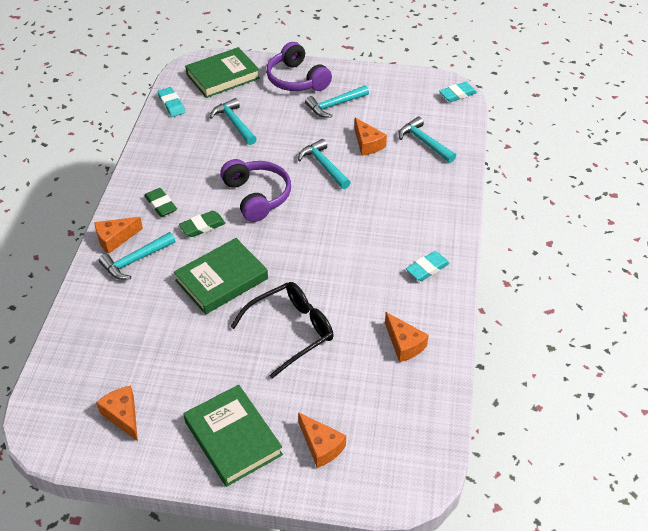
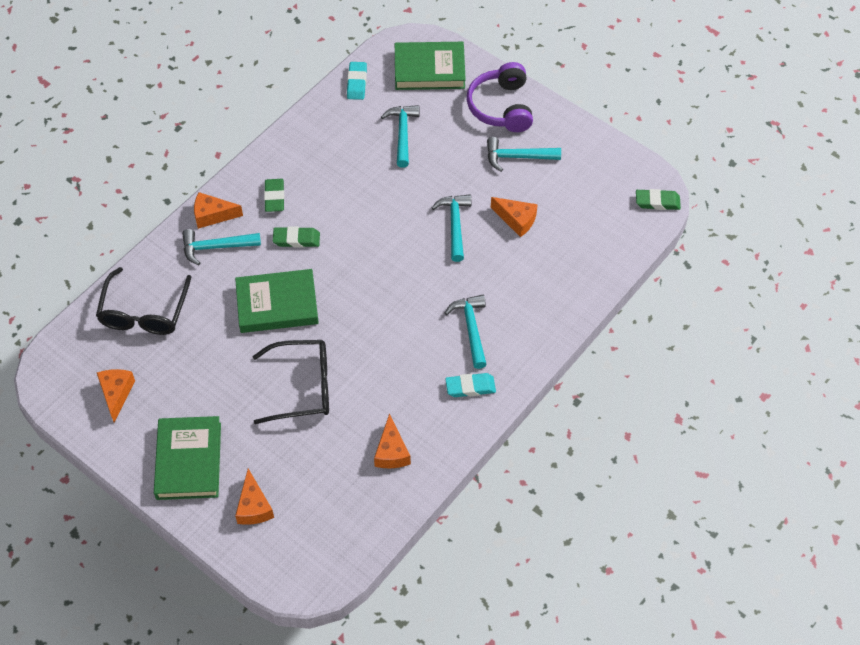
camera: 30 degrees right, 10 degrees up
(103, 337) = (144, 312): none -> black glasses
(257, 196) = (367, 230): purple headphones -> none
(367, 144) = (516, 220): orange cheese -> orange cheese turned 60 degrees counterclockwise
(424, 142) = (576, 245): turquoise hammer -> turquoise hammer (471, 329)
(457, 94) = (657, 202): turquoise eraser -> green eraser

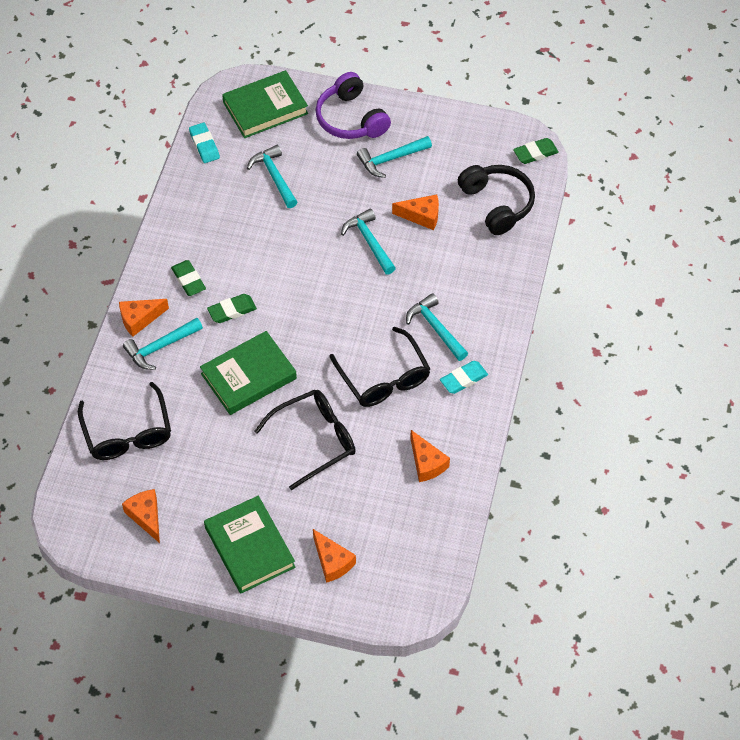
camera: 25 degrees left, 0 degrees up
(397, 355) = (384, 378): none -> black glasses
(594, 235) = (497, 204): none -> black headphones

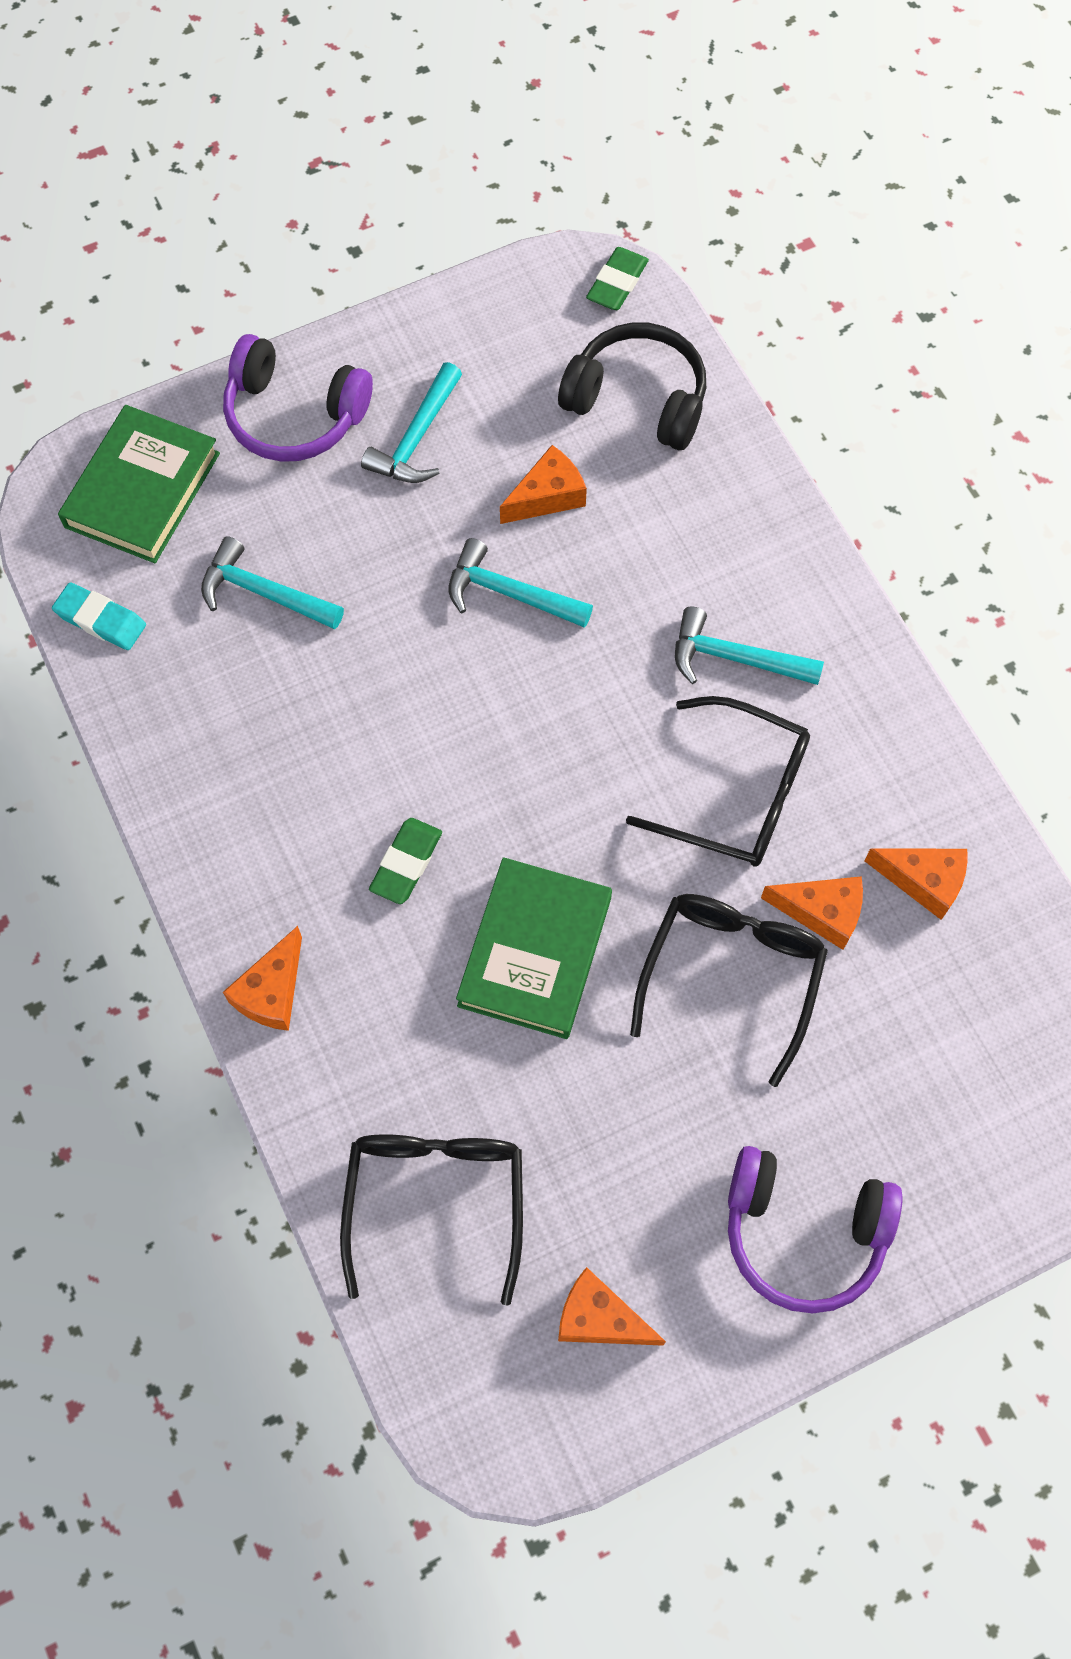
camera: 40 degrees left, 10 degrees up
(127, 433) = (435, 1200): black glasses -> black glasses turned 120 degrees counterclockwise
(160, 347) = (350, 1012): turquoise hammer -> none
(188, 280) = (289, 865): green eraser -> none
(250, 547) = (803, 1232): green book -> purple headphones
(332, 561) = (943, 1151): orange cheese -> orange cheese (822, 912)
(463, 379) = (849, 708): turquoise eraser -> none

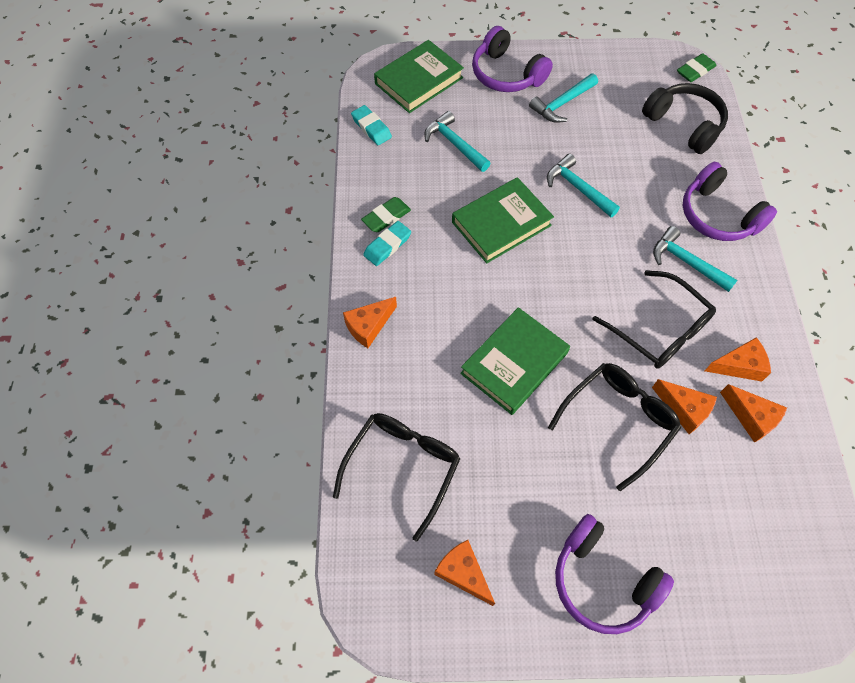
camera: 25 degrees right, 5 degrees down
(235, 834) = (387, 246): none -> turquoise eraser
(406, 863) = (466, 293): green eraser -> green eraser (386, 217)
(410, 713) = (501, 224): none -> green book
(547, 496) = (617, 151): orange cheese -> orange cheese (739, 366)
(753, 552) = (718, 215): none -> purple headphones

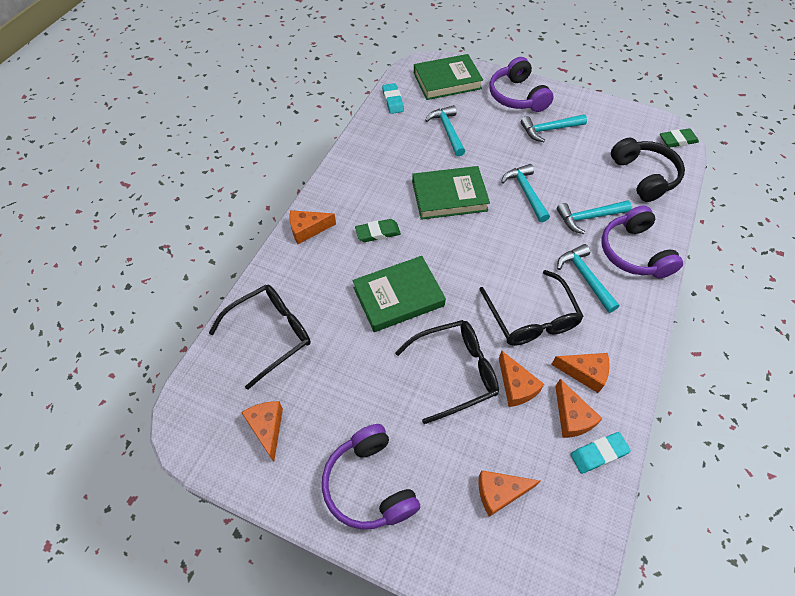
camera: 25 degrees right, 5 degrees down
(386, 217) = (366, 162): green eraser -> green eraser (378, 233)
(387, 246) = (355, 181): turquoise eraser -> turquoise eraser (598, 454)
(655, 193) = (589, 217): none -> turquoise hammer
(728, 526) = (500, 492): none -> orange cheese

